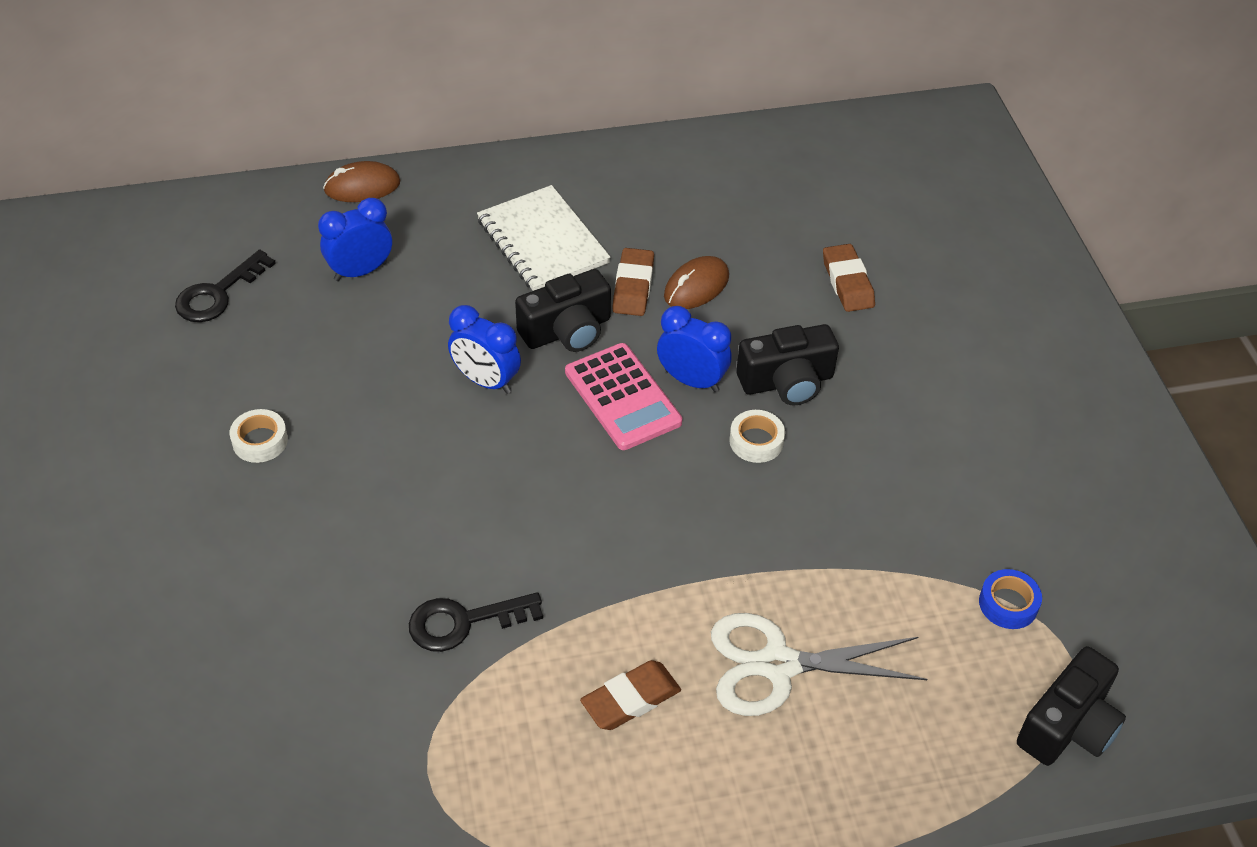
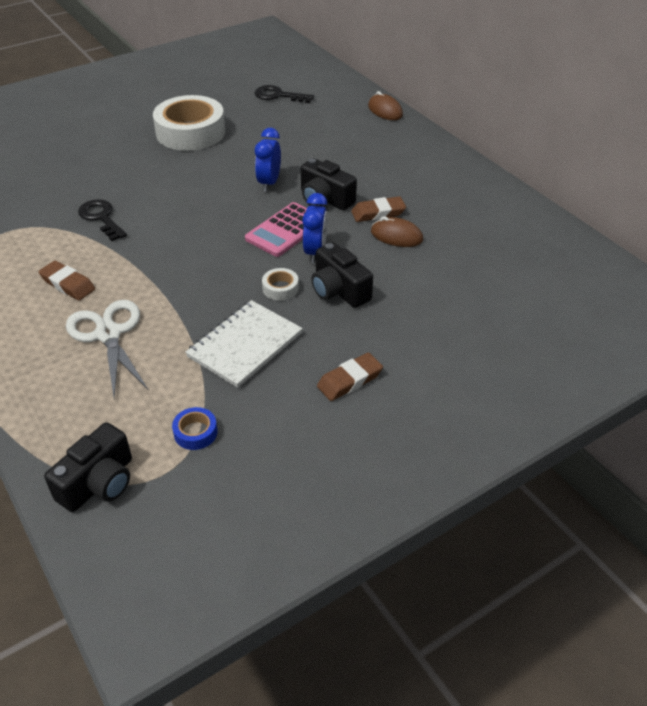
camera: 70 degrees right, 5 degrees down
(260, 441) = (190, 132): white tape -> white tape, size x2.42
(360, 271) = (322, 127): blue clock -> none
(542, 242) = (390, 174): white notebook -> white notebook (245, 345)
(847, 282) = (450, 298): brown eraser -> brown eraser (349, 380)
(1068, 726) = (99, 483): black camera -> black camera turned 75 degrees counterclockwise

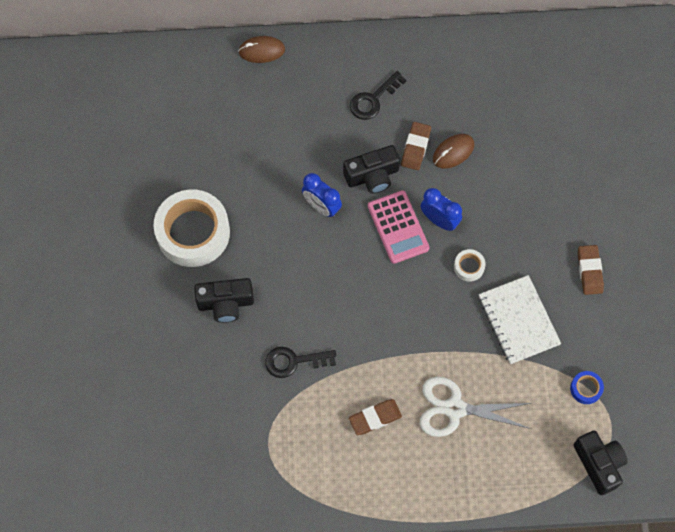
camera: 60 degrees left, 25 degrees up
(278, 95) = (173, 125): black key -> black key (373, 99)
(339, 290) = (494, 228): black camera -> black camera (226, 303)

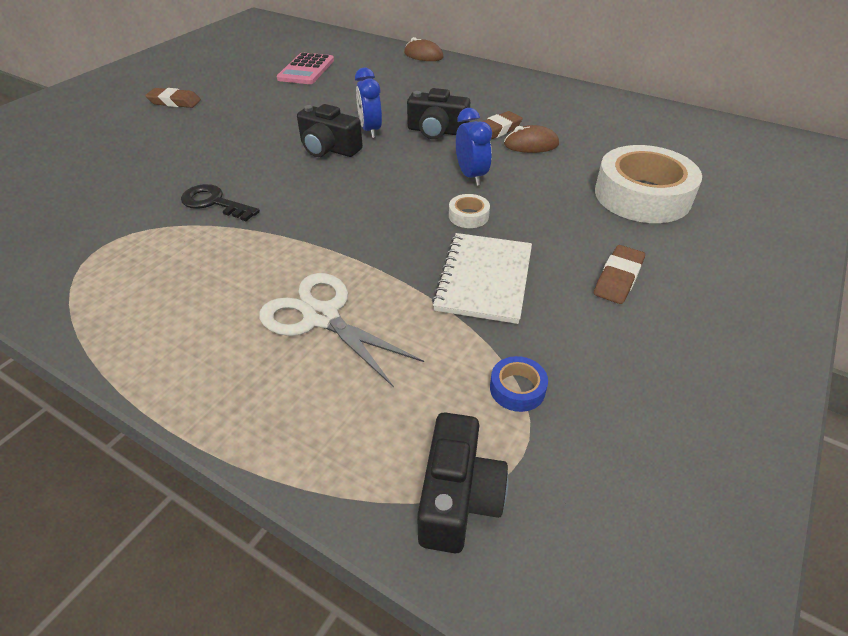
camera: 35 degrees right, 25 degrees down
(193, 232) = (251, 106): white tape -> white tape (642, 195)
(226, 303) = (215, 147): black camera -> black camera (329, 149)
(373, 99) = (486, 98): black key -> none
(375, 418) = (226, 279): brown eraser -> brown eraser (174, 102)
(398, 227) = (424, 165): pink calculator -> pink calculator (306, 70)

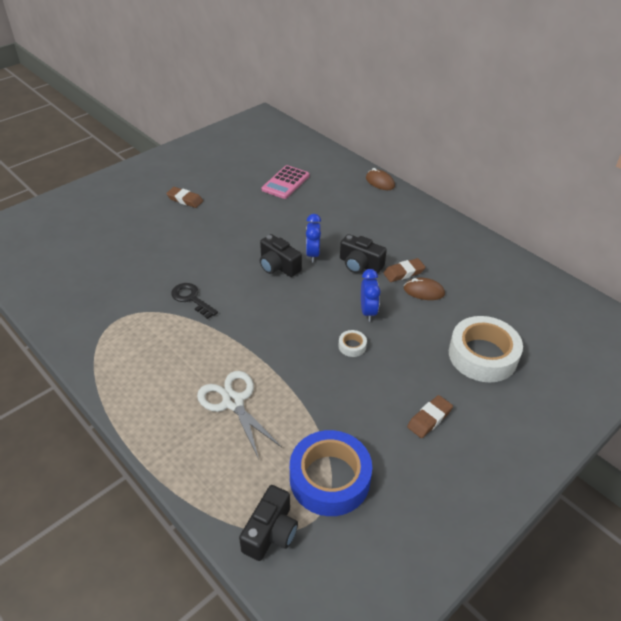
camera: 15 degrees right, 0 degrees up
(484, 279) = (341, 398): white notebook -> none
(517, 389) = (329, 478): blue tape -> blue tape, size x2.42

